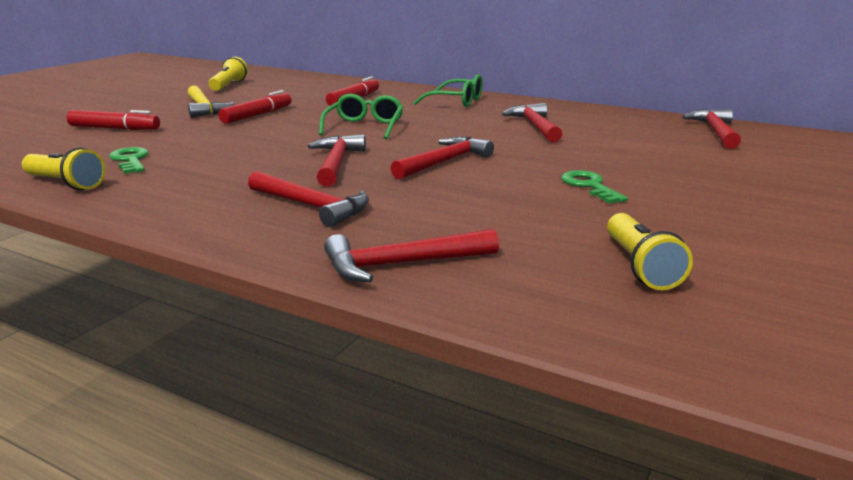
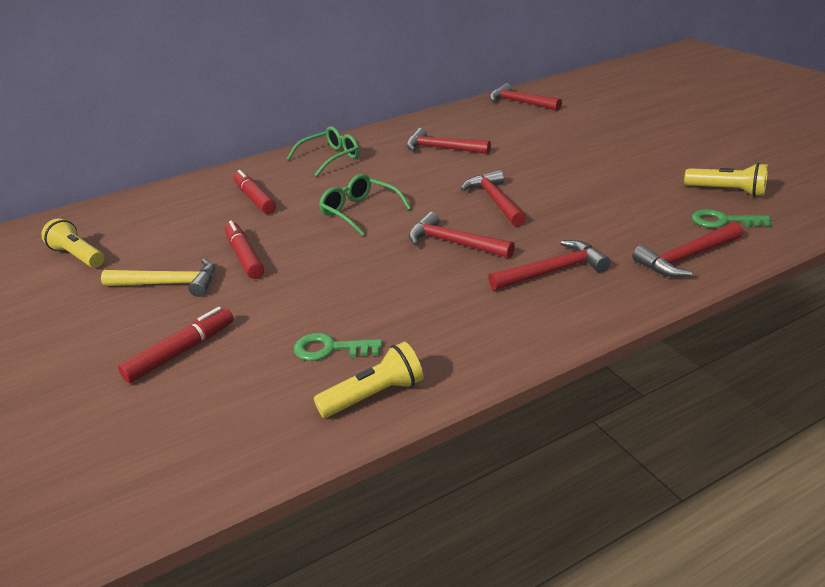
camera: 55 degrees left, 10 degrees up
(402, 264) = (686, 258): red hammer -> red hammer turned 45 degrees clockwise
(589, 186) = (592, 168): green key -> green key (723, 221)

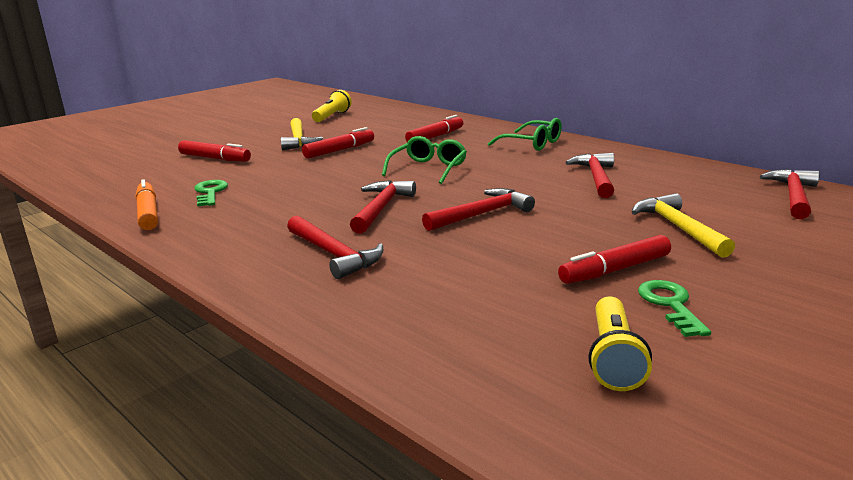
camera: 70 degrees right, 10 degrees down
(374, 395) = (148, 213): yellow flashlight -> orange marker
(556, 142) = (678, 228): none -> yellow hammer
(615, 171) = (615, 270): none -> red marker
(686, 258) = (380, 328): red hammer -> none
(723, 221) = (501, 355): green key -> green key (670, 305)

